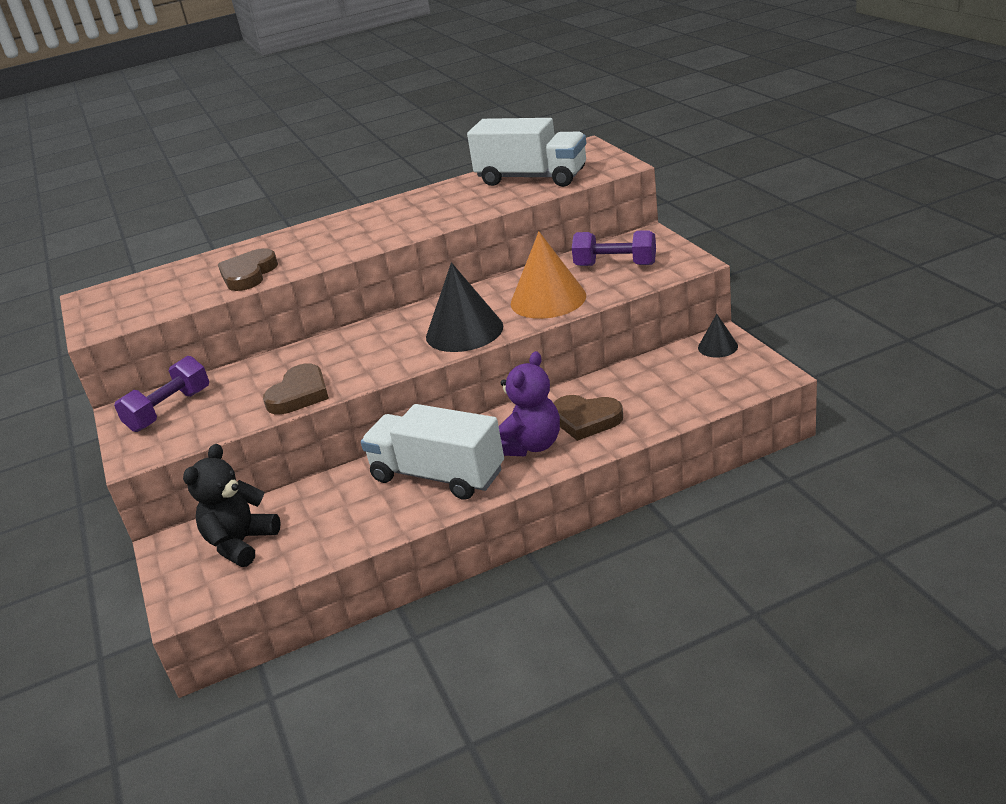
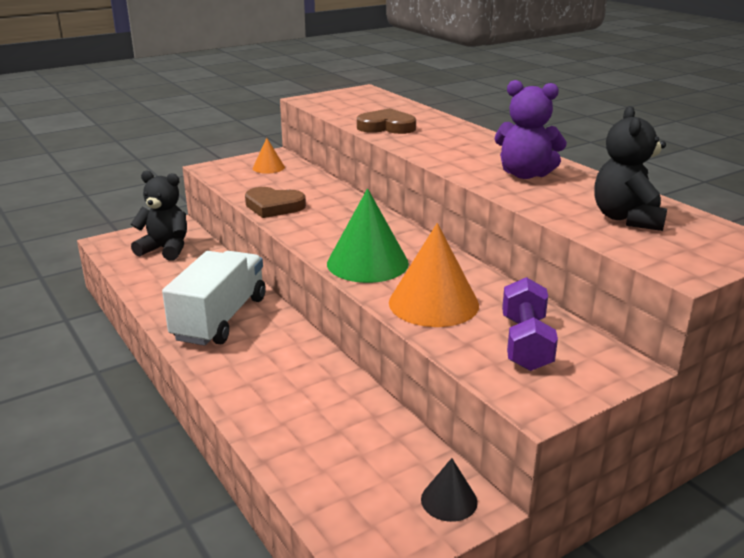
camera: 75 degrees right, 5 degrees down
(169, 410) = (268, 167): purple dumbbell -> orange cone
(464, 331) = (367, 263): black cone -> green cone
(530, 445) = (252, 364): purple teddy bear -> purple teddy bear (525, 174)
(532, 178) = (627, 218): white truck -> black teddy bear
(586, 420) = (291, 396): brown heart -> none

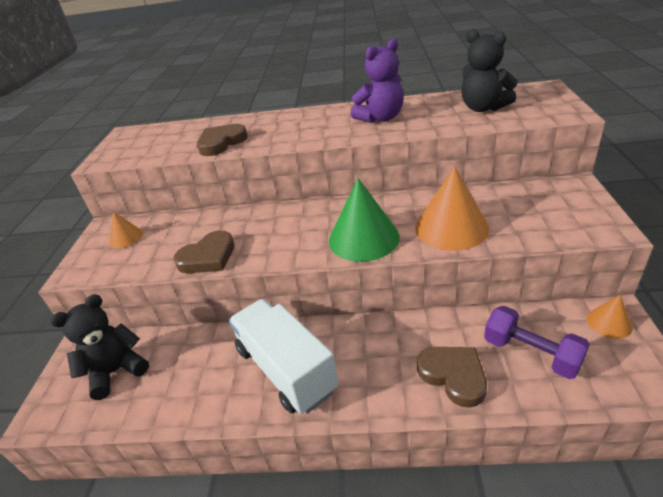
camera: 50 degrees left, 10 degrees up
(279, 408) = (453, 376): none -> brown heart
(449, 500) = (609, 323): black cone -> orange cone
(525, 343) = (531, 209): purple dumbbell -> purple dumbbell (531, 353)

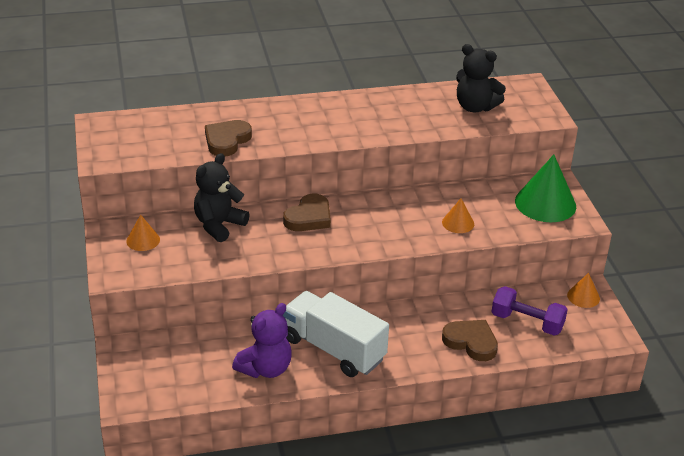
camera: 20 degrees left, 0 degrees up
(116, 371) = (175, 363): black teddy bear -> black teddy bear (219, 225)
(208, 257) = (245, 256): brown heart -> brown heart (309, 217)
(363, 238) = (384, 234): green cone -> green cone (545, 203)
(381, 118) = (381, 115): purple teddy bear -> purple teddy bear (265, 368)
(451, 228) = (458, 223): orange cone -> orange cone, size x0.52

